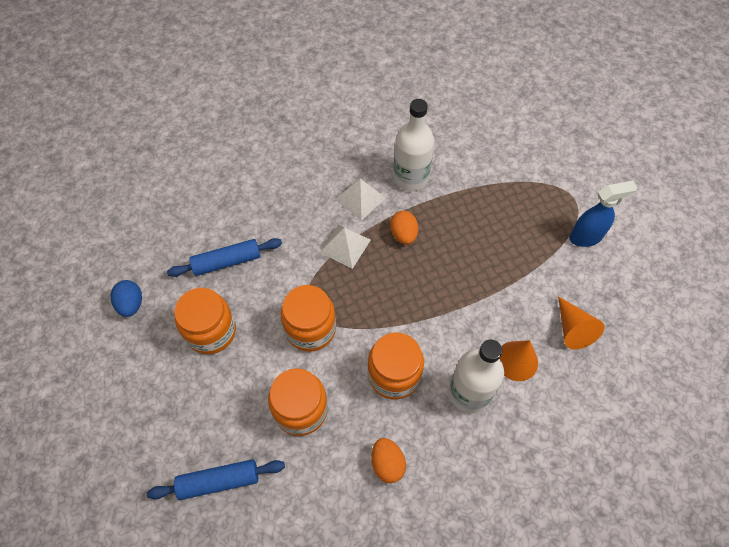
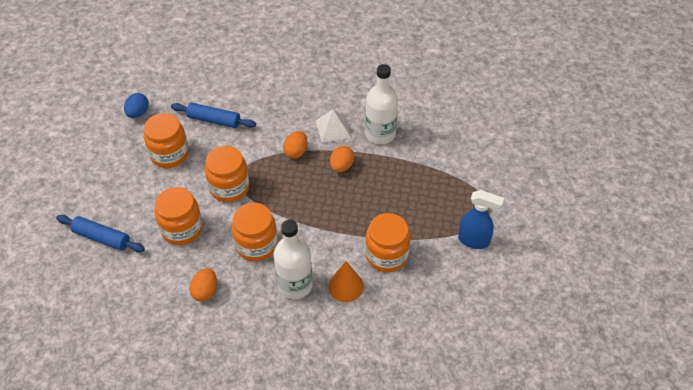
camera: 35 degrees right, 10 degrees down
(345, 246) = (296, 152): white pyramid -> orange egg
(525, 302) = (386, 255): none -> orange jar
(573, 329) = (405, 291): orange cone -> none

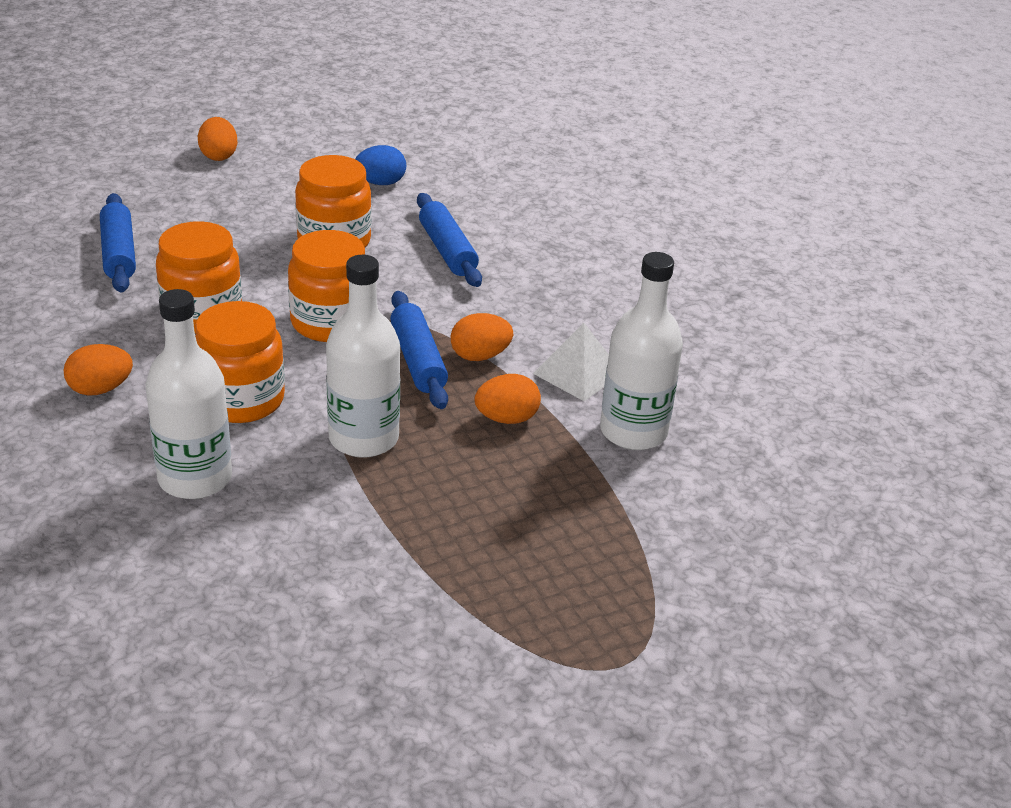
camera: 50 degrees right, 15 degrees down
(51, 159) = (218, 156): none -> orange egg
(281, 173) = (418, 360): none -> blue rolling pin
(316, 217) = (363, 438): none -> white bottle
(346, 286) = (245, 540): orange cone -> none
(386, 255) = (363, 562): orange jar -> none
(474, 241) = (518, 673): blue spray bottle -> none

